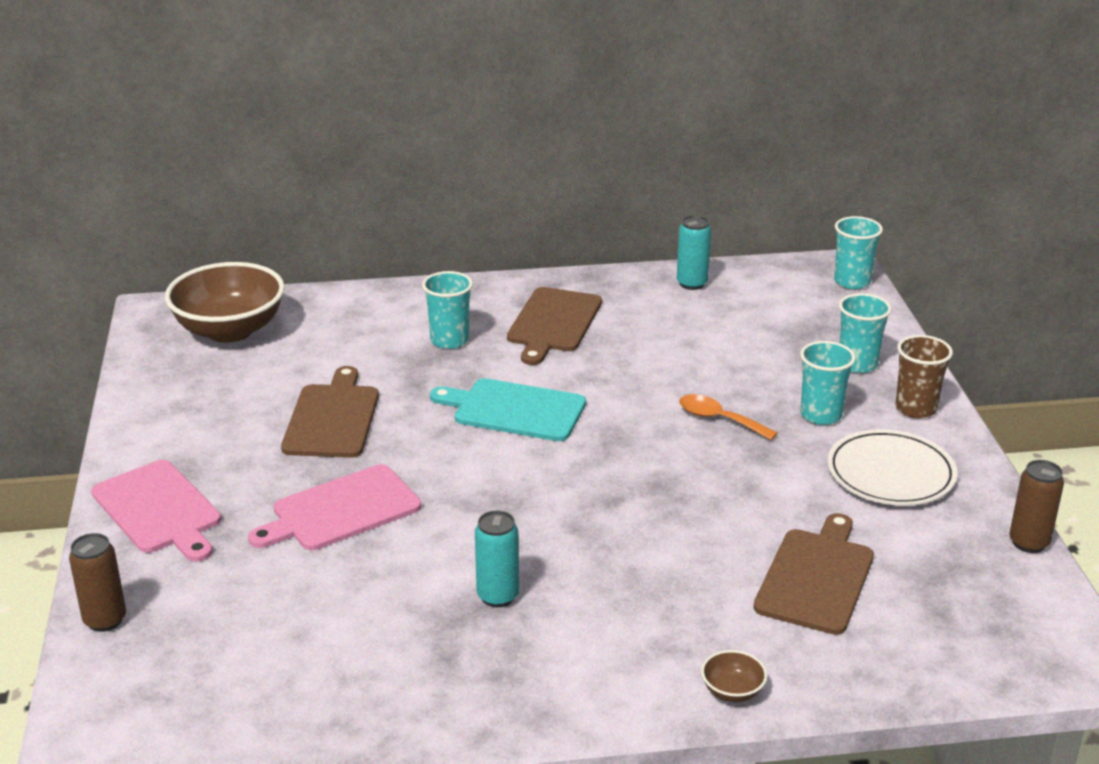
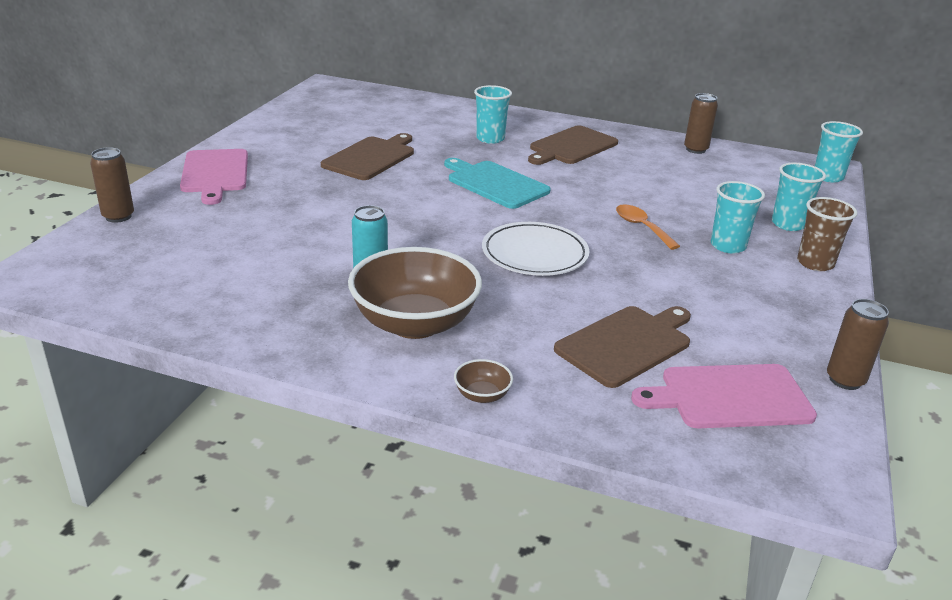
camera: 25 degrees right, 0 degrees up
(230, 330) = (358, 102): brown bowl -> brown bowl (415, 324)
(341, 510) = (322, 204): pink cutting board -> pink cutting board (730, 397)
(692, 284) = (695, 149): turquoise can -> brown can
(890, 474) = (755, 297): white plate -> white plate (534, 254)

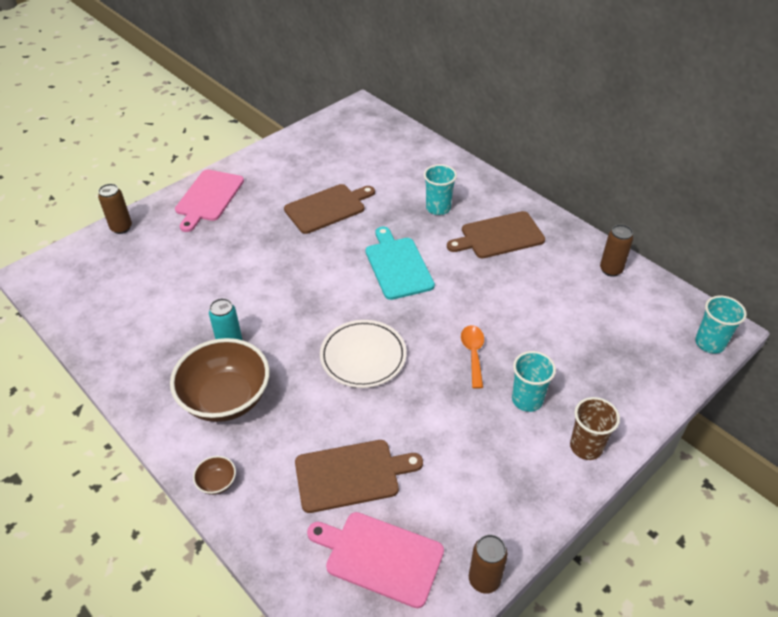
camera: 30 degrees right, 15 degrees up
(788, 224) = (607, 392): turquoise cup -> none

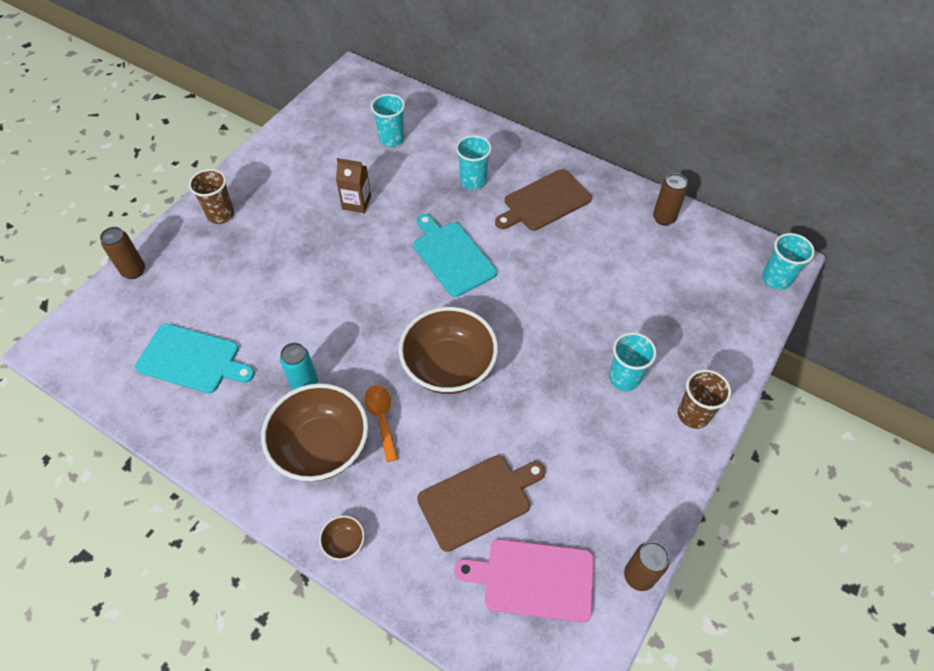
camera: 15 degrees left, 10 degrees up
(142, 305) = (192, 359): none -> turquoise cutting board
(208, 197) = (221, 215): pink cutting board -> brown cup
(327, 208) = (356, 203): brown cutting board -> brown carton
(363, 356) = (449, 367): white plate -> brown bowl
(376, 163) = (391, 139): none -> turquoise cup
(473, 354) = (558, 339): orange spoon -> orange spoon (382, 418)

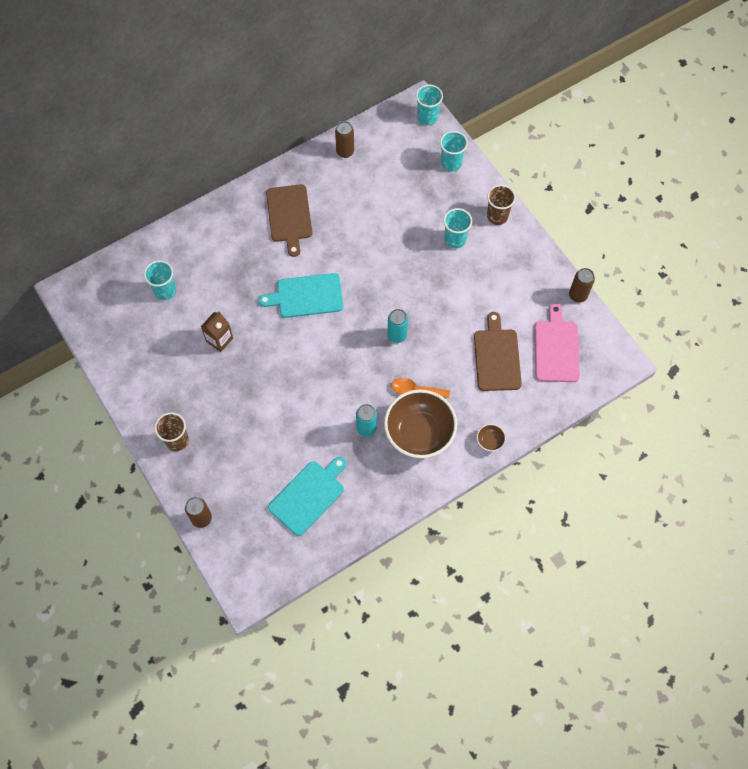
camera: 65 degrees left, 10 degrees up
(449, 367) = (397, 335): brown bowl -> turquoise can
(473, 181) = (243, 253): turquoise cup -> turquoise cup (451, 163)
(534, 579) = (556, 348): pink cutting board -> pink cutting board turned 150 degrees clockwise

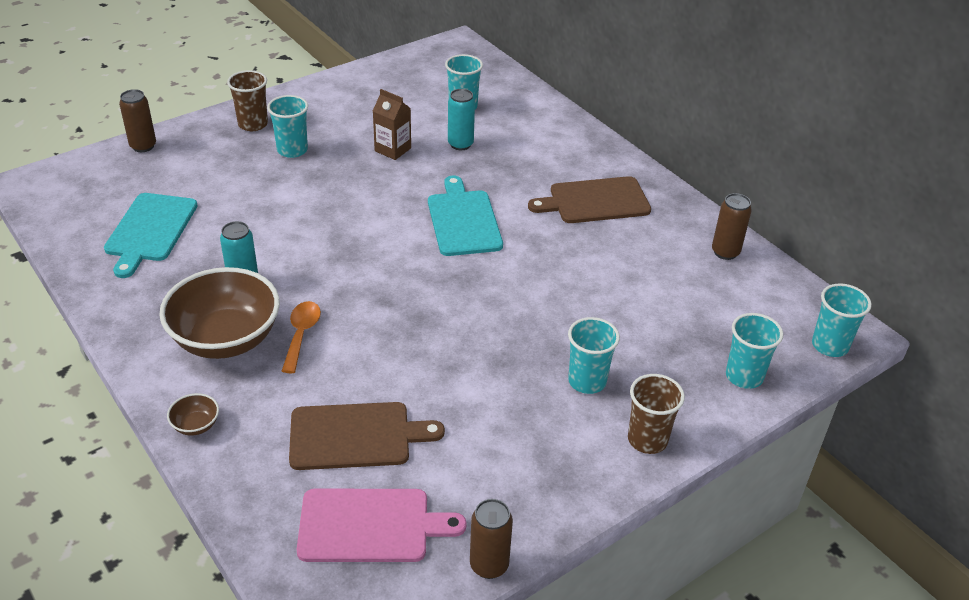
camera: 85 degrees right, 25 degrees down
(215, 409) = (292, 150): none -> turquoise cup
(308, 496) = (150, 230): turquoise cutting board -> turquoise cutting board turned 60 degrees clockwise
(397, 335) = (399, 313): turquoise can -> turquoise can (460, 144)

